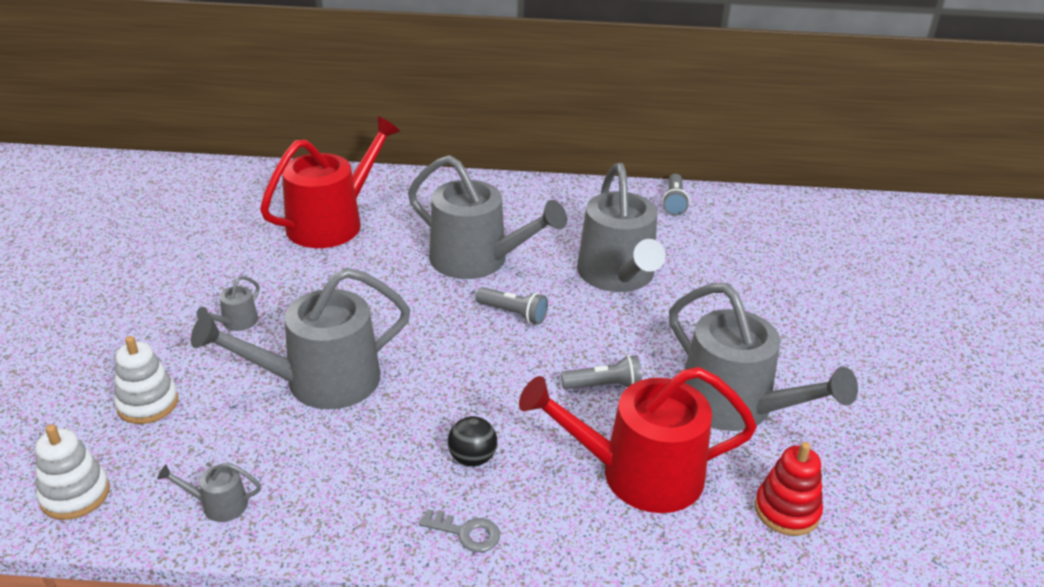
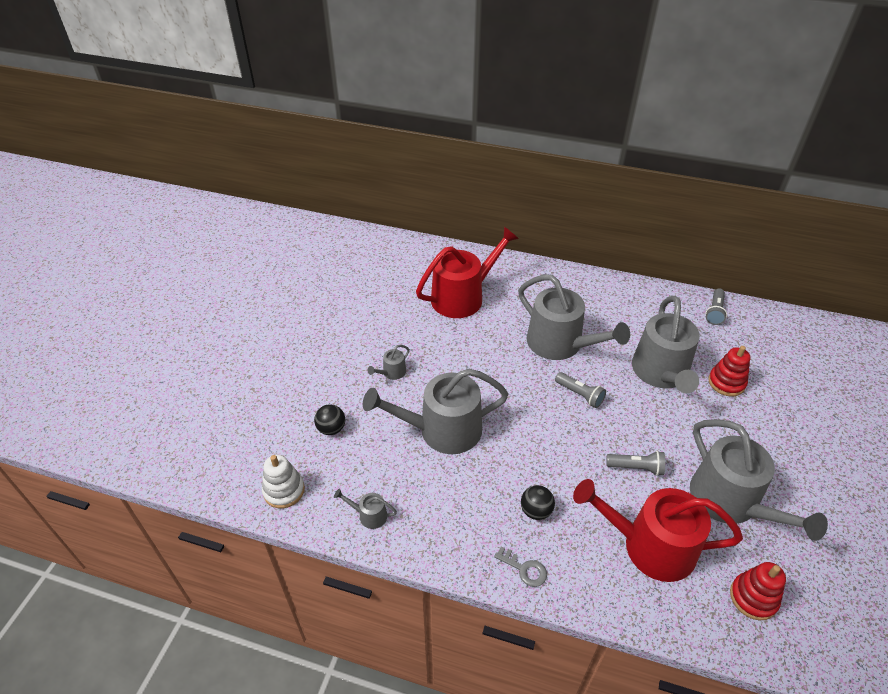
camera: 15 degrees right, 10 degrees up
(148, 404) = (331, 428): white stacking toy -> black ball
(703, 275) = (726, 382): none -> red stacking toy

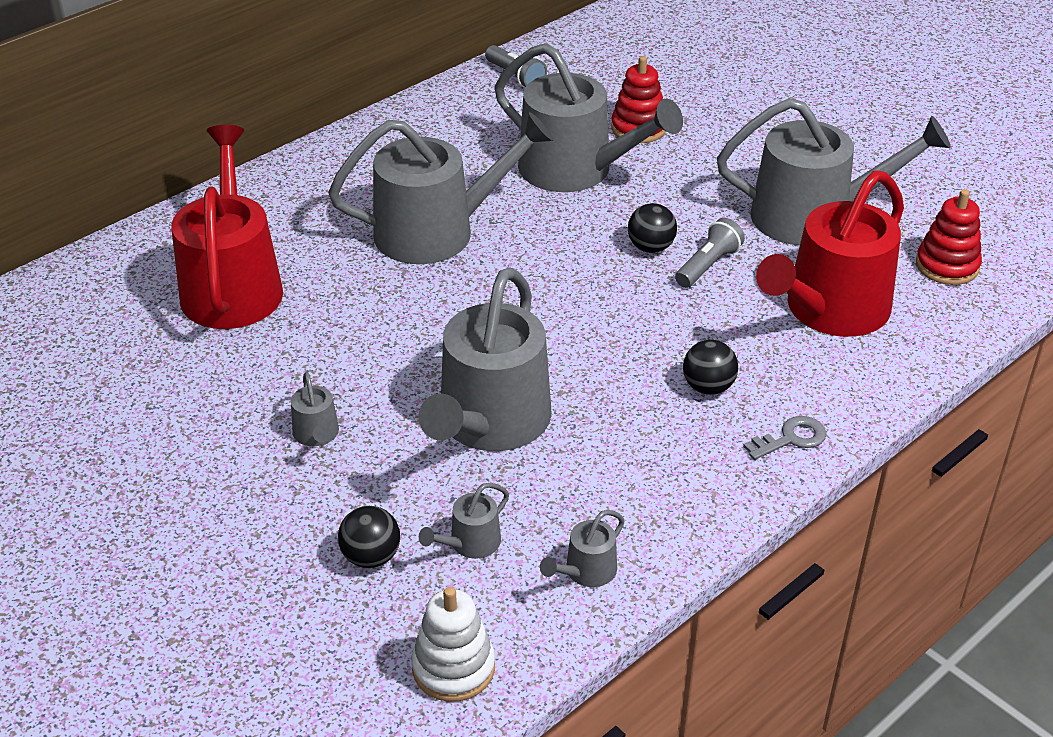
camera: 60 degrees left, 5 degrees down
(360, 460) = (470, 543): none -> grey watering can
(580, 394) = (547, 257): grey flashlight -> none
(627, 435) = (650, 247): none -> black ball

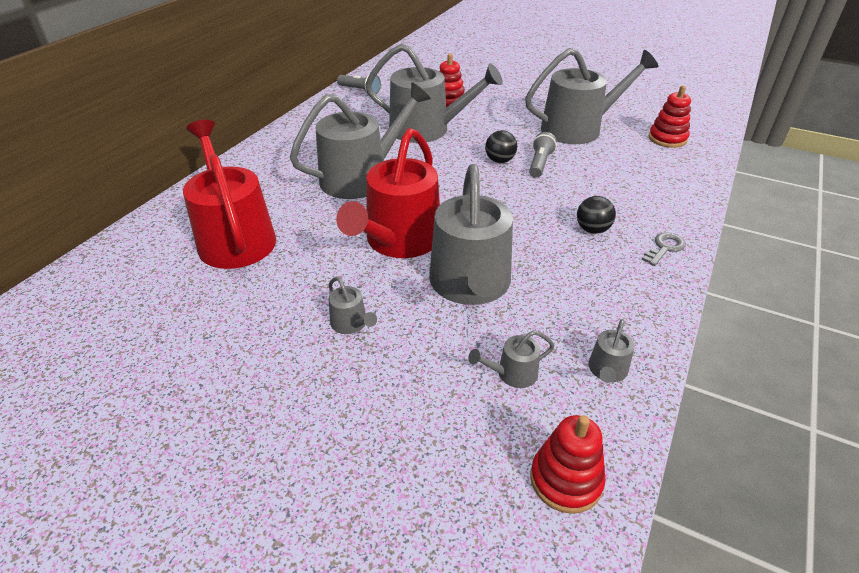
camera: 20 degrees left, 0 degrees up
(371, 557) = (445, 406): black ball -> none
(453, 668) = (565, 480): white stacking toy -> red stacking toy
(470, 543) = (512, 374): grey watering can -> grey watering can turned 45 degrees clockwise
(830, 310) = (626, 173): red watering can -> red watering can (399, 241)

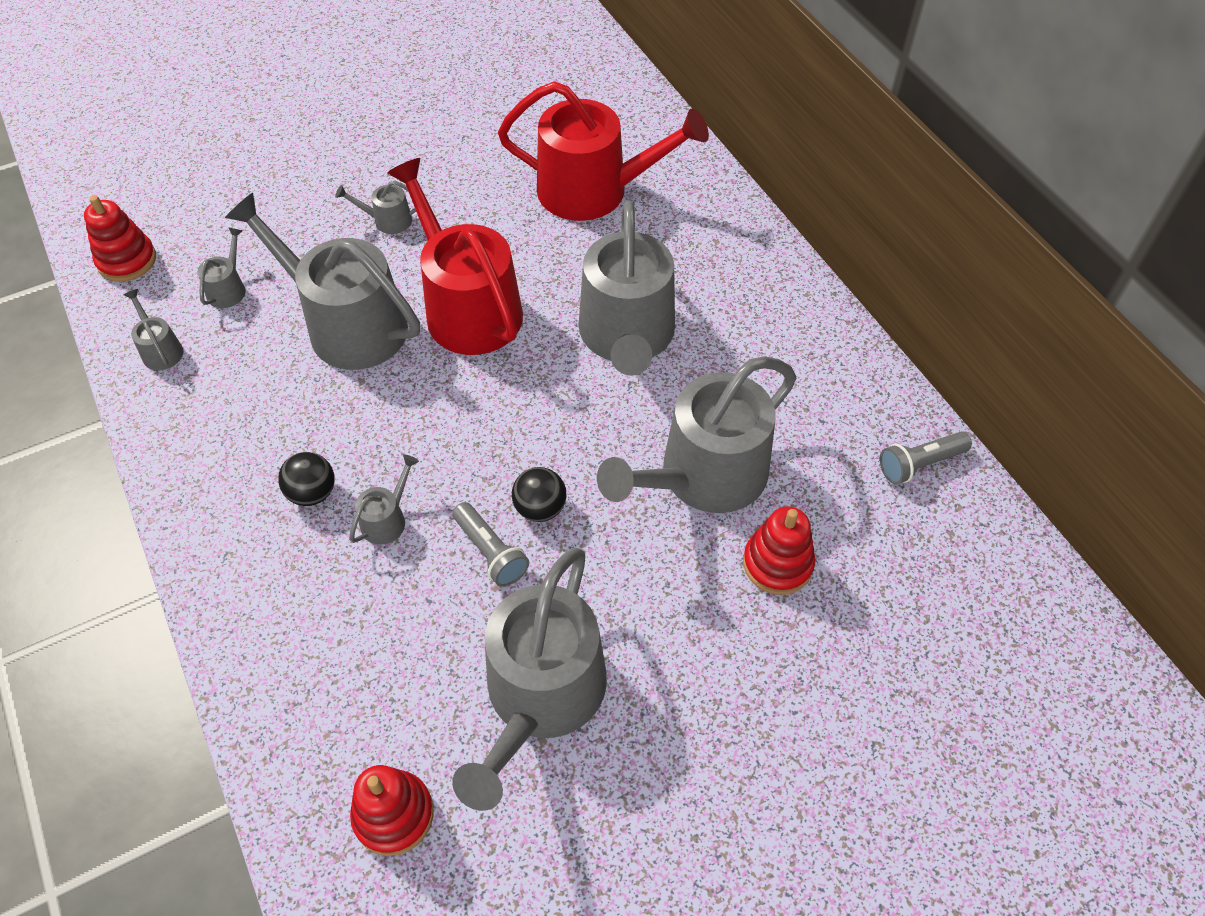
camera: 125 degrees right, 15 degrees up
(569, 198) = (387, 519): none -> grey watering can
(664, 248) = (215, 537): grey key -> none

